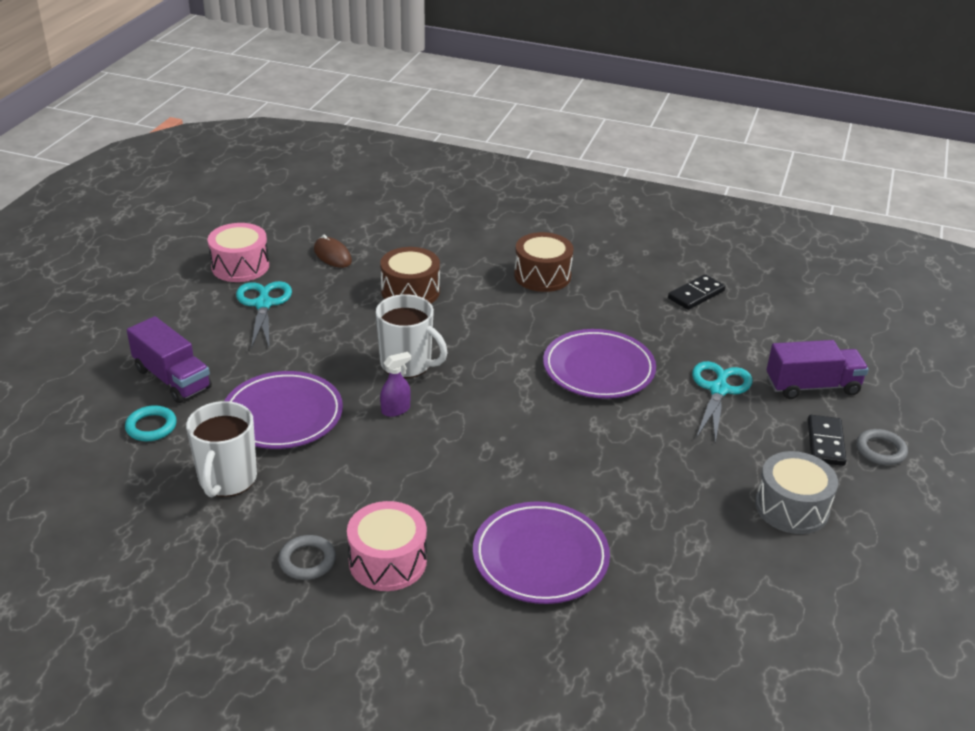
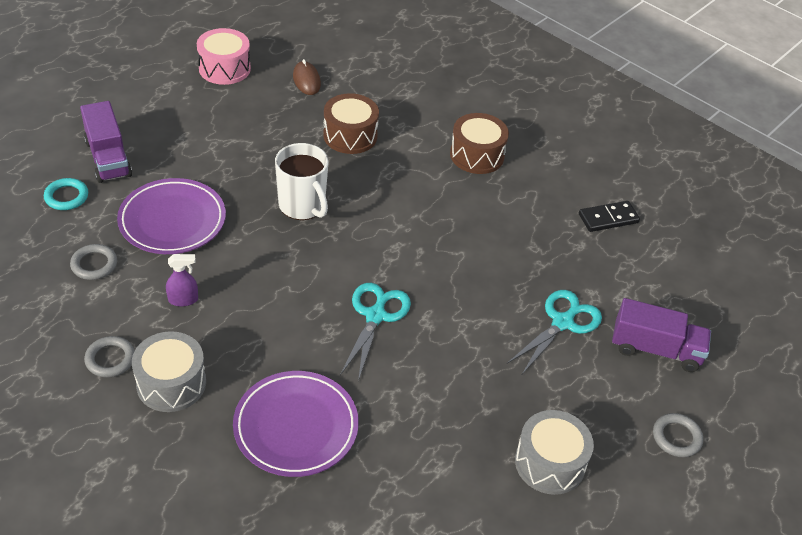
camera: 20 degrees right, 10 degrees up
(227, 480) = (94, 264): white mug -> grey ring
(263, 304) = (221, 111): turquoise scissors -> turquoise scissors (375, 316)
(387, 561) = (171, 383): pink drum -> grey drum
(396, 410) = (266, 246): purple spray bottle -> purple spray bottle (183, 300)
(598, 369) = (465, 265): purple plate -> none
(825, 443) = (627, 410): black domino -> none

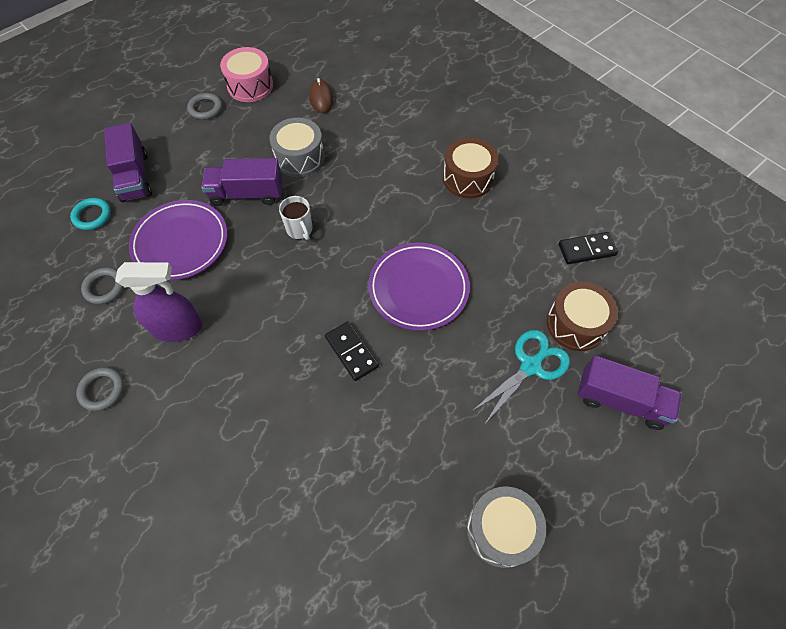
camera: 10 degrees right, 15 degrees up
(171, 383) = (152, 419): grey drum -> grey drum (299, 158)
(183, 300) = (177, 328): purple spray bottle -> purple spray bottle, size x1.90
(238, 173) = (246, 194): none -> purple truck
(296, 427) = (260, 474): purple plate -> purple plate (418, 288)
(302, 206) = (300, 230): white mug -> white mug, size x0.62
(350, 135) = (353, 156): brown drum -> brown drum (576, 324)
(375, 316) = (351, 352): turquoise scissors -> black domino
(676, 437) = (633, 506): grey ring -> grey ring (205, 108)

